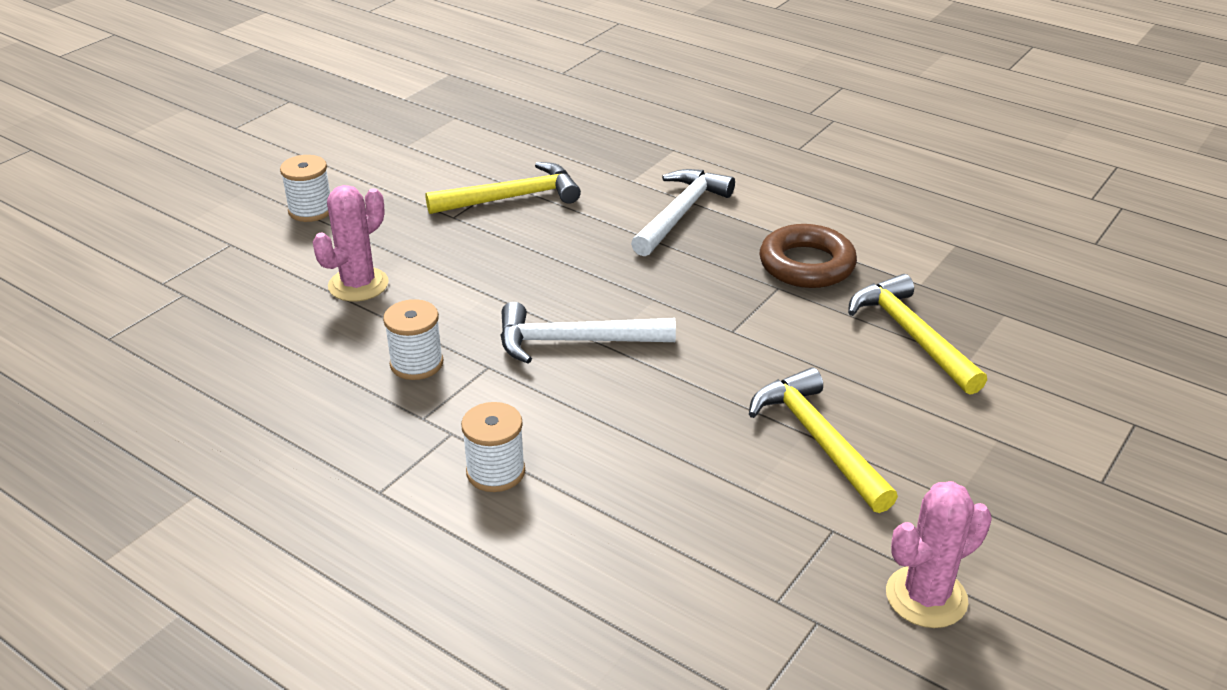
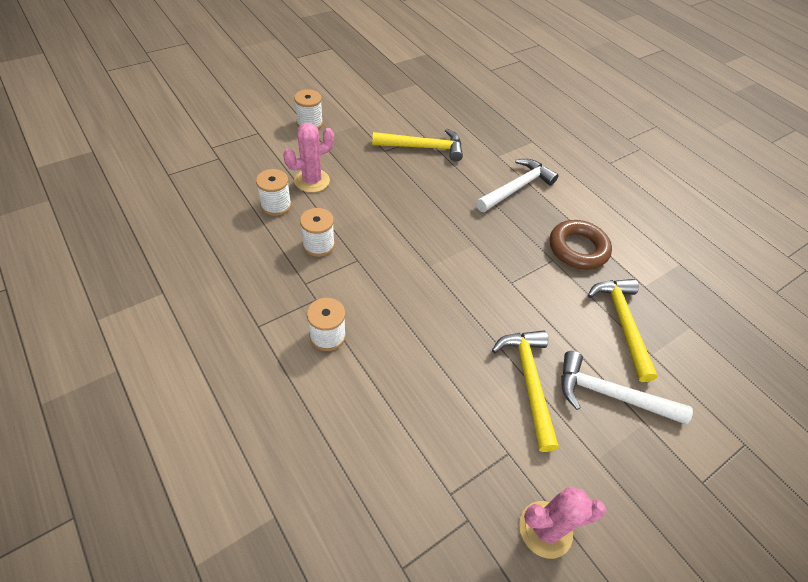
camera: 15 degrees right, 15 degrees up
(318, 331) = (276, 205): none -> white spool
(574, 341) = (413, 259): white hammer -> white hammer (610, 394)

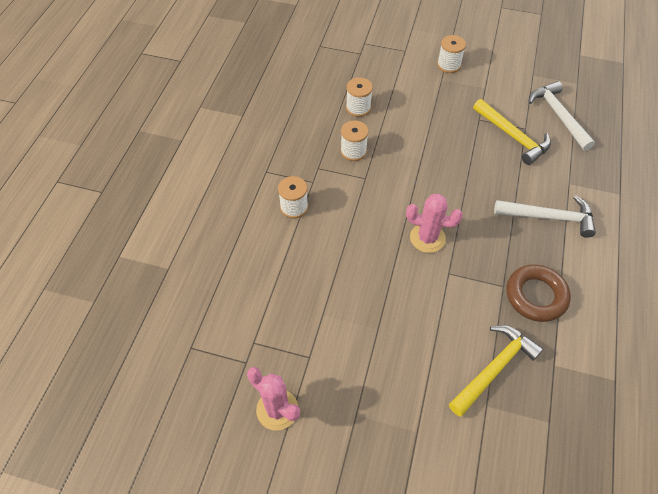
camera: 55 degrees right, 5 degrees up
(312, 181) = (400, 107): pink cactus -> pink cactus (427, 238)
(529, 381) = (375, 336): yellow hammer -> none
(610, 394) = (417, 394): white hammer -> white hammer (558, 115)

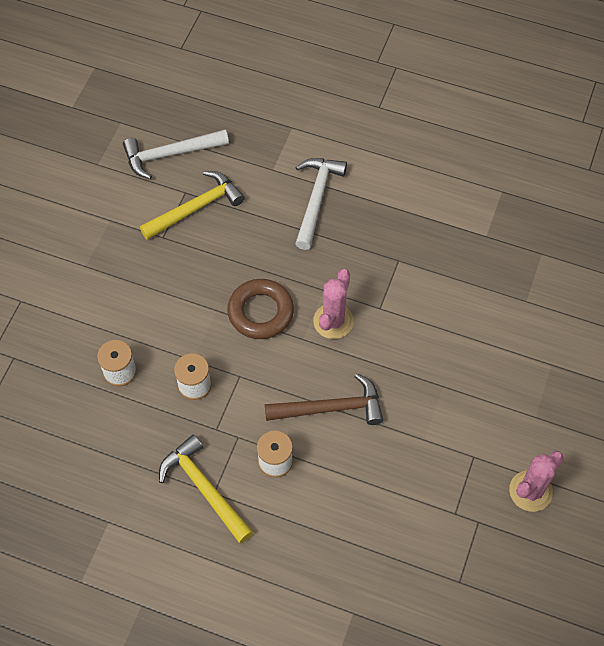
camera: 85 degrees left, 5 degrees up
(344, 242) = (331, 408): none -> brown hammer
(448, 65) = (60, 253): white spool -> none
(494, 368) = (489, 286): yellow hammer -> yellow hammer (204, 488)
(536, 296) = (411, 234): brown ring -> brown ring (260, 312)

